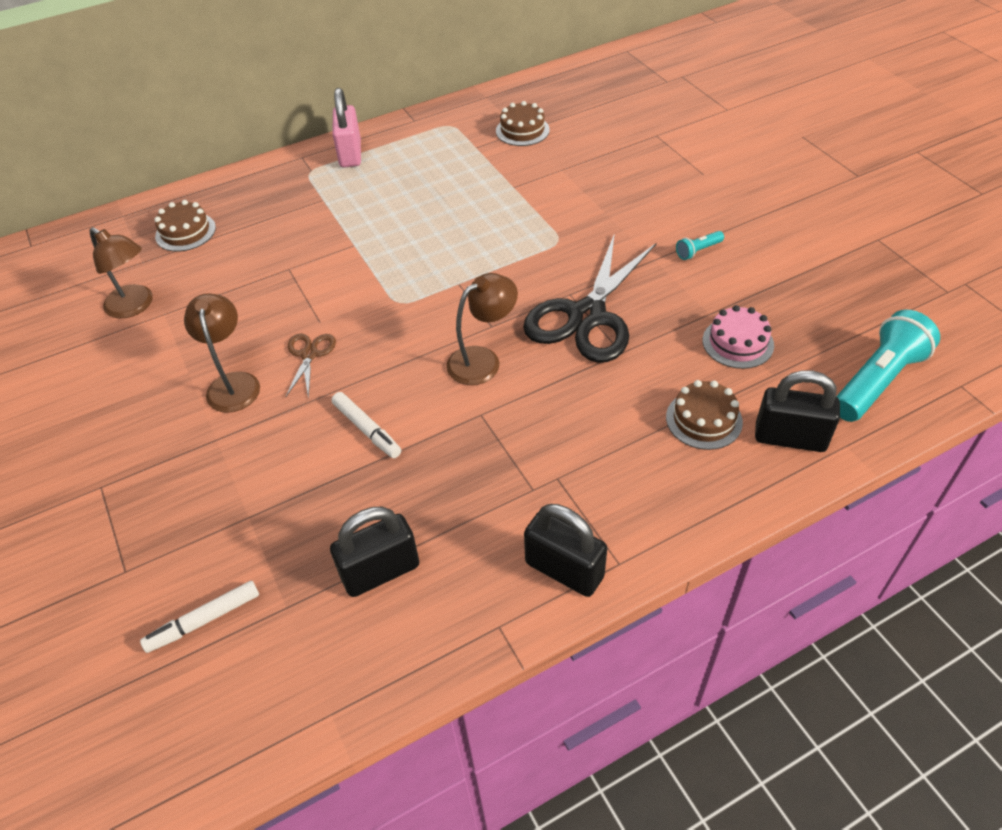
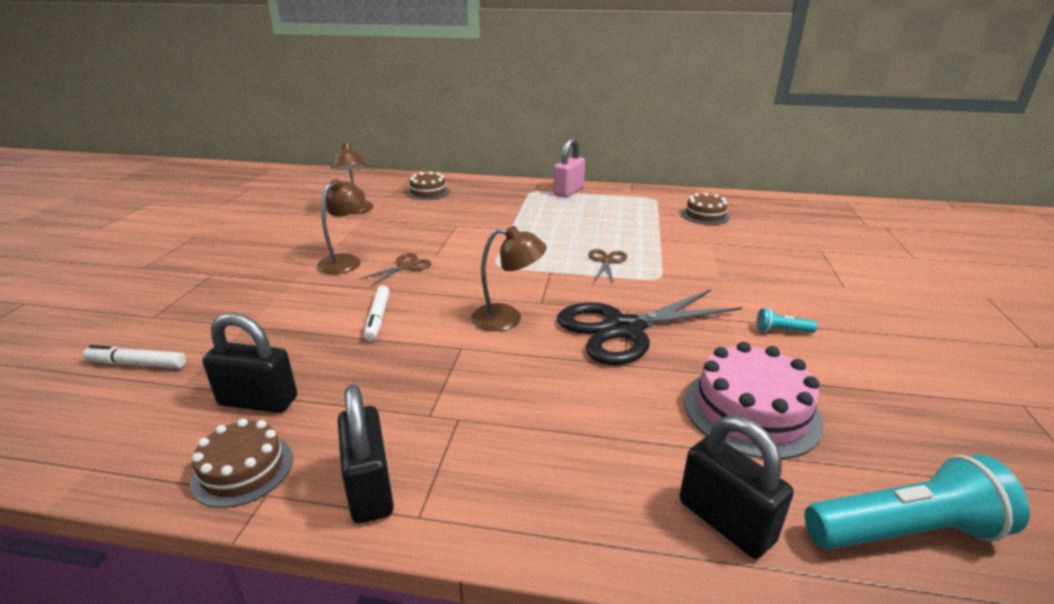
camera: 35 degrees right, 20 degrees down
(495, 242) = (607, 261): none -> brown scissors
(704, 419) = (644, 451): brown cake -> brown cake (243, 469)
(738, 343) = (751, 411): pink cake -> pink cake, size x1.58

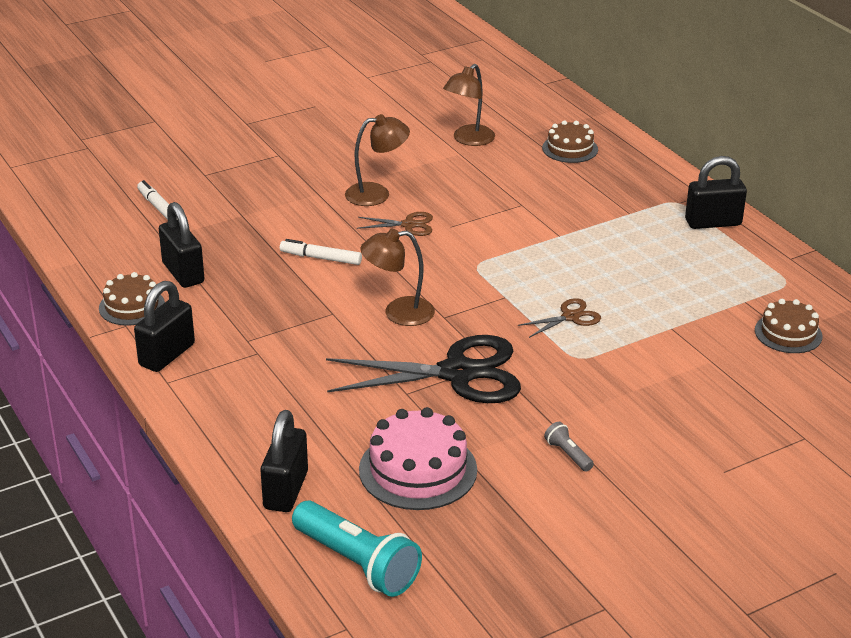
camera: 50 degrees right, 5 degrees up
(378, 318) = (321, 258): white marker -> white marker turned 60 degrees clockwise
(507, 318) = (398, 313): brown lamp -> brown lamp turned 120 degrees clockwise
(568, 191) = (713, 222): pink padlock -> black padlock
(624, 329) = (458, 373): black scissors -> black scissors turned 150 degrees clockwise
(781, 330) = (568, 454): turquoise flashlight -> grey flashlight

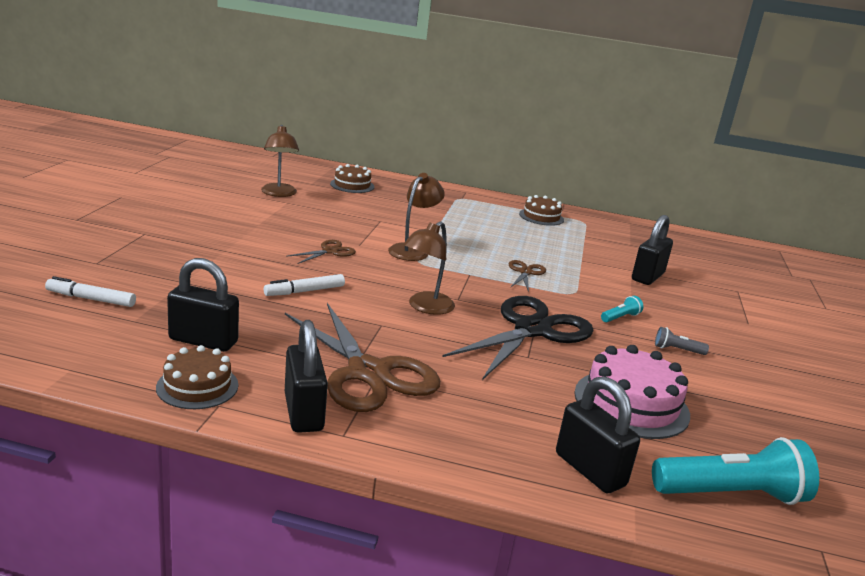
camera: 50 degrees left, 10 degrees down
(255, 347) = (368, 373): none -> brown scissors
(377, 194) = (272, 239): brown lamp -> brown lamp (413, 250)
(577, 401) = (620, 317): none -> turquoise flashlight
(713, 222) = (497, 203): black padlock -> black padlock (647, 277)
(788, 333) = (631, 244): brown cake -> brown cake (541, 217)

